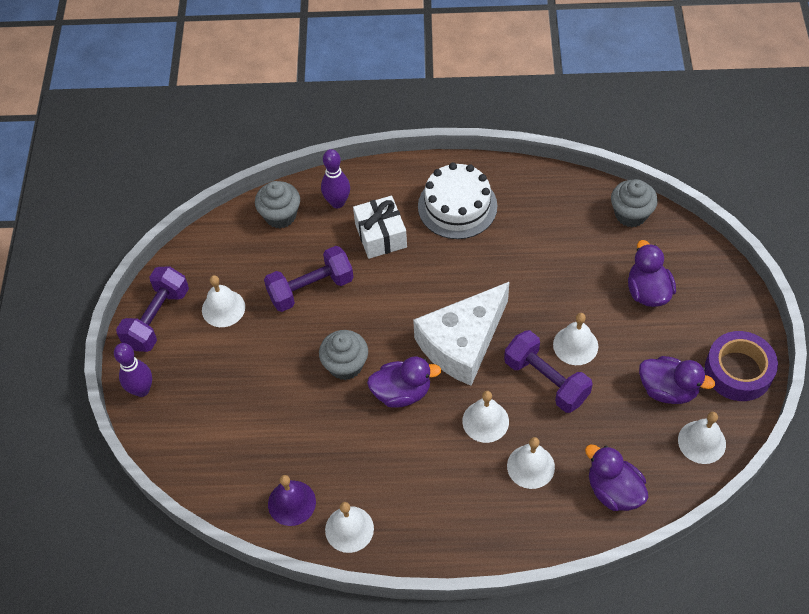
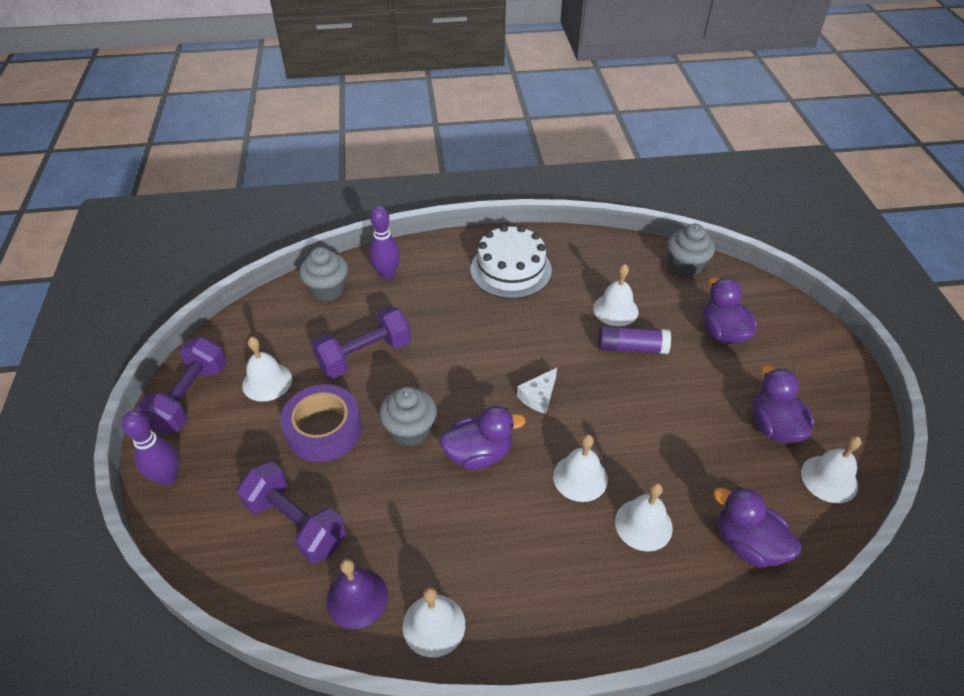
camera: 10 degrees left, 10 degrees down
(381, 235) = (435, 300): white gift -> none
(462, 343) = (538, 396): white cheese -> white cheese, size x0.41
(546, 380) = (639, 428): purple dumbbell -> purple dumbbell (296, 523)
(557, 300) = (631, 347): none -> purple glue stick
(575, 345) = (662, 389): white bell -> white bell (615, 310)
(668, 390) = (774, 426): purple duck -> purple duck turned 120 degrees counterclockwise
(738, 371) = (841, 401): purple tape -> purple tape (324, 429)

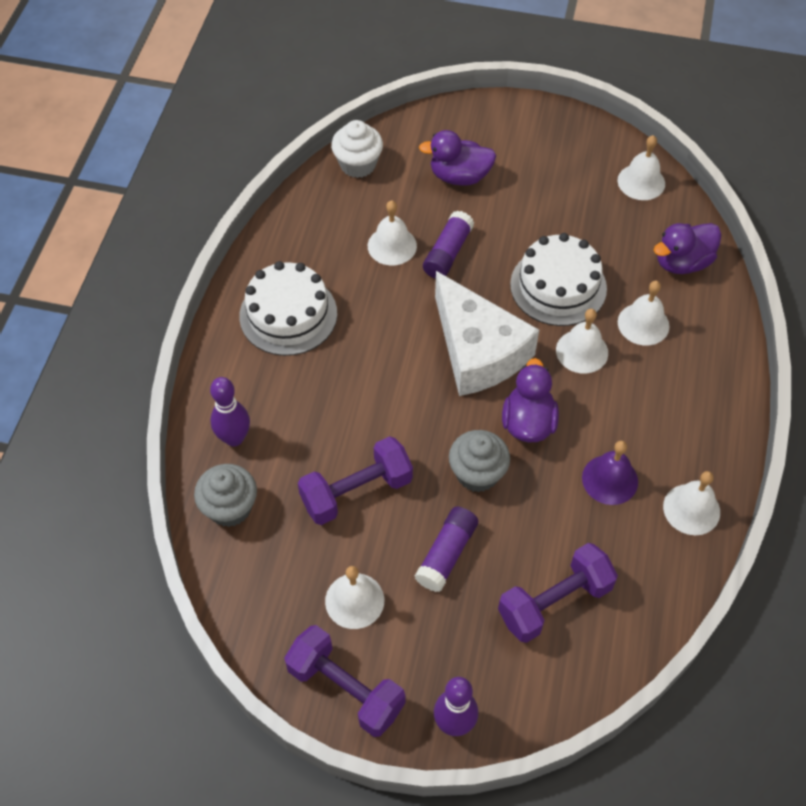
camera: 70 degrees left, 10 degrees up
(324, 429) = (446, 554): purple tape -> purple glue stick
(357, 598) = (649, 564): purple bell -> purple bell (610, 479)
(365, 355) = (356, 492): purple dumbbell -> purple dumbbell turned 75 degrees clockwise
(538, 396) = (477, 351): white cheese -> white cheese, size x2.46
(646, 439) = (558, 286): none -> white cake
(685, 266) = (358, 164): grey cupcake -> white cupcake
(774, 426) = (578, 191): purple duck -> none

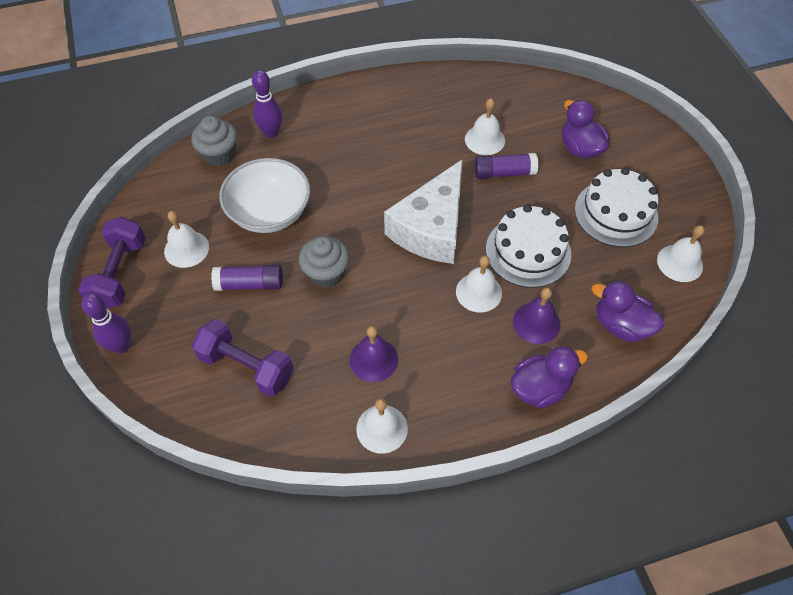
camera: 60 degrees right, 0 degrees up
(288, 315) = (384, 114): white cake -> white cake (616, 213)
(356, 492) = (269, 212): purple dumbbell -> white bowl
(358, 164) = (539, 90): white cupcake -> none
(528, 422) = (389, 285): purple duck -> purple duck (540, 388)
(643, 324) = (536, 323): white bell -> purple bell

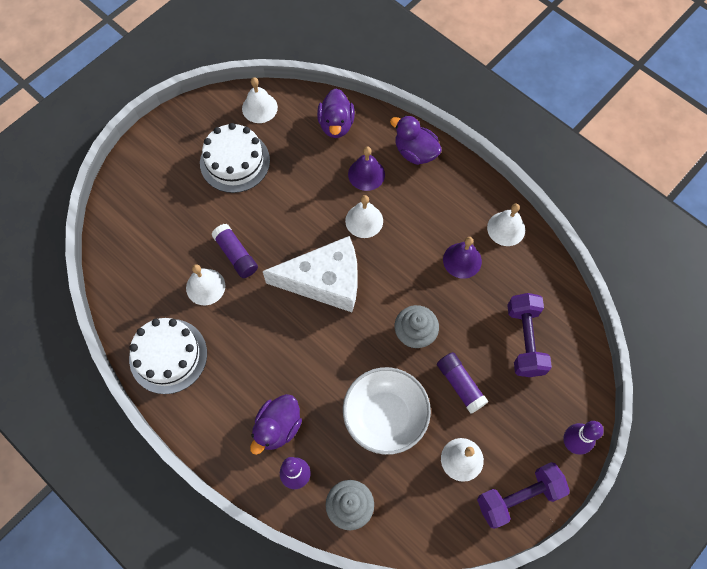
camera: 120 degrees left, 10 degrees up
(528, 251) = (307, 204): white cake -> white cake (168, 356)
(580, 148) = (177, 211): purple duck -> purple duck (278, 427)

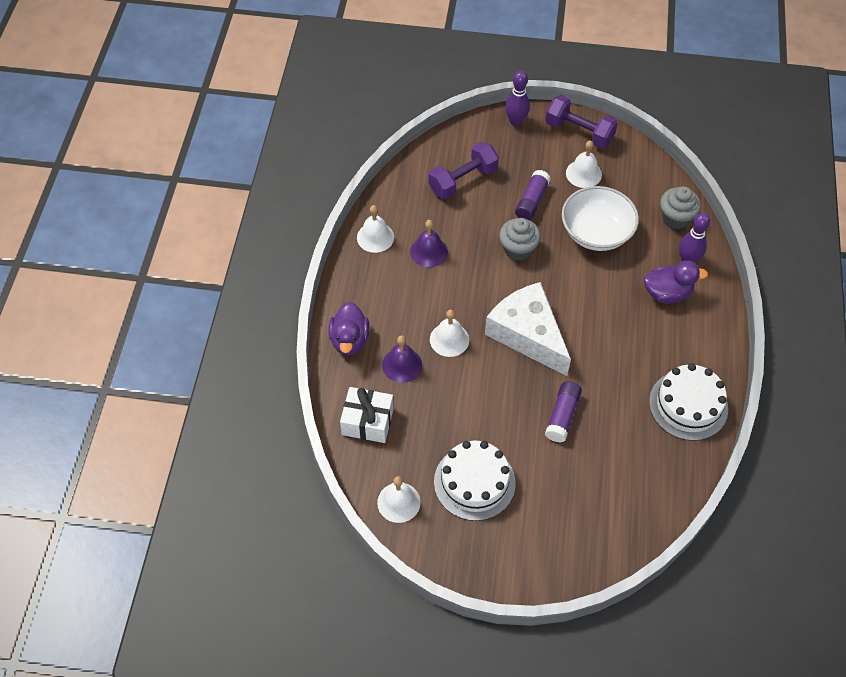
camera: 125 degrees left, 10 degrees down
(205, 286) = (609, 419): white bell -> none
(336, 124) = (367, 421): purple duck -> white gift

